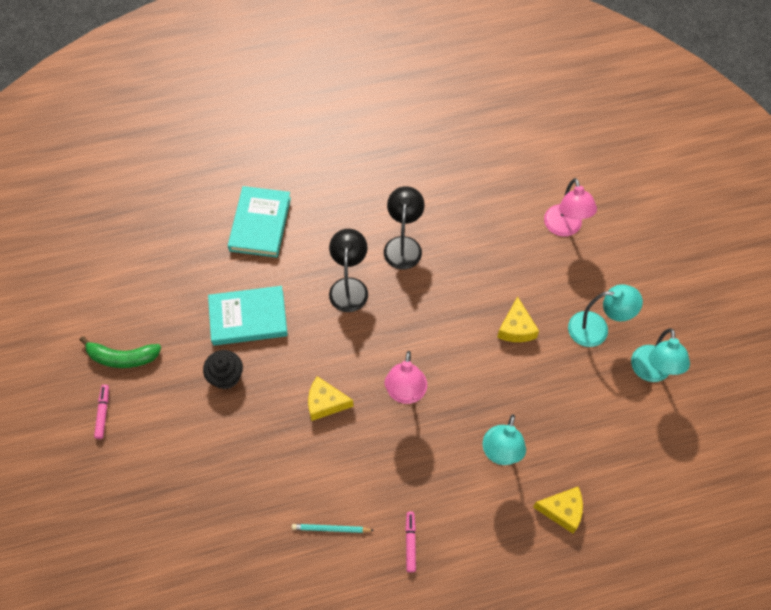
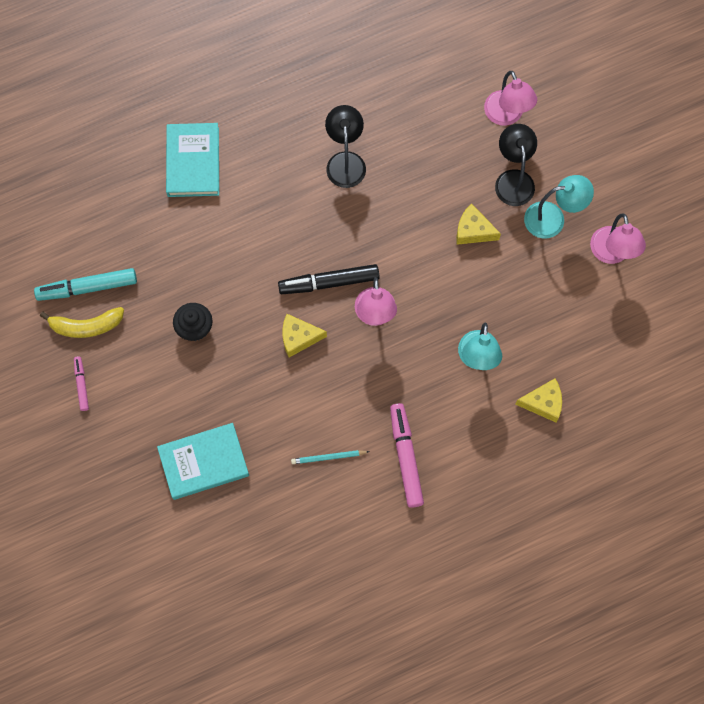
camera: 10 degrees left, 10 degrees up
(122, 357) = (86, 326): green banana -> yellow banana
(133, 322) = (87, 287): none -> turquoise marker
(248, 318) = (203, 264): turquoise book -> turquoise book (203, 462)
(349, 287) = (298, 215): black lamp -> black lamp (513, 179)
(366, 354) = (329, 282): none -> black marker
(410, 542) = (405, 457): pink marker -> pink marker, size x1.85
(516, 328) = (473, 230): yellow cheese -> yellow cheese turned 120 degrees clockwise
(652, 372) = (612, 254): turquoise lamp -> pink lamp

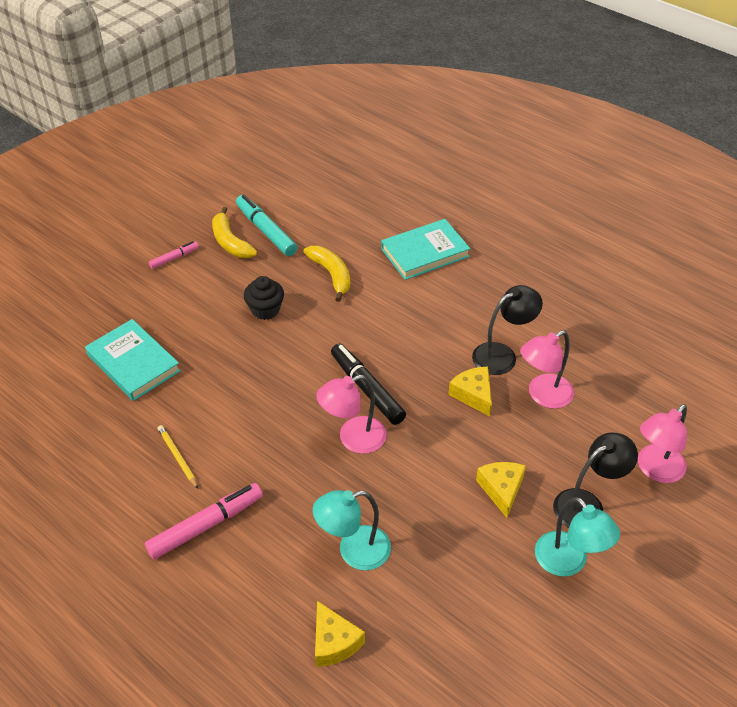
camera: 65 degrees right, 25 degrees down
(179, 254) = (331, 275): none -> yellow banana
(299, 337) = (296, 387): yellow cheese -> yellow cheese (473, 395)
(328, 457) = (178, 457): turquoise pencil -> yellow pencil
(612, 254) = (567, 645): pink lamp -> pink lamp (543, 396)

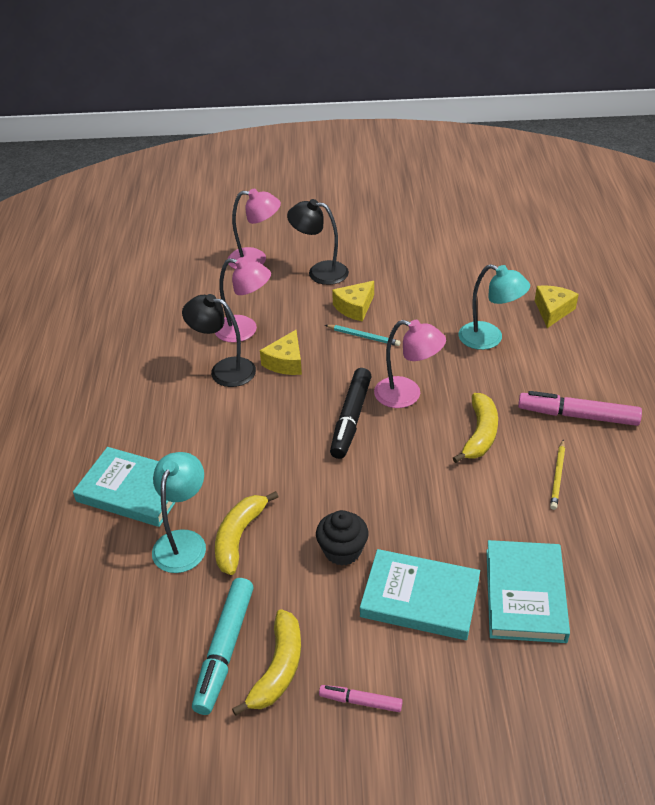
camera: 130 degrees left, 5 degrees down
(193, 318) = (420, 598): none -> turquoise book
(265, 448) = (480, 434): none -> yellow banana
(453, 465) = (363, 337): none -> turquoise pencil
(568, 562) = (372, 260): turquoise lamp -> turquoise lamp (183, 542)

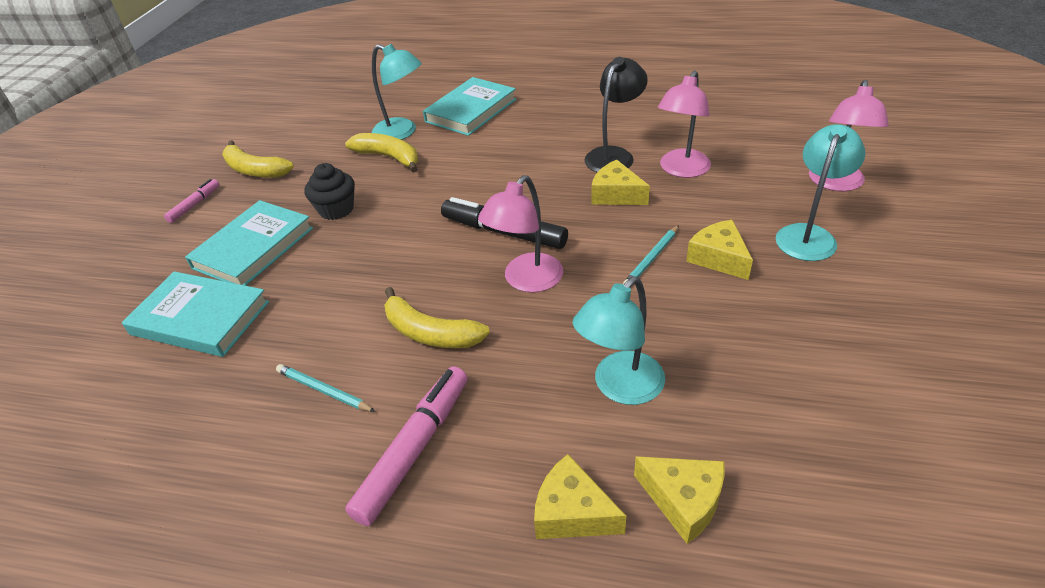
camera: 105 degrees right, 0 degrees up
(224, 650) = (290, 148): turquoise marker -> none
(320, 272) = (809, 235): black lamp -> turquoise lamp
(557, 476) = (324, 390): yellow pencil -> turquoise pencil
(581, 346) = (572, 512): none -> yellow cheese

